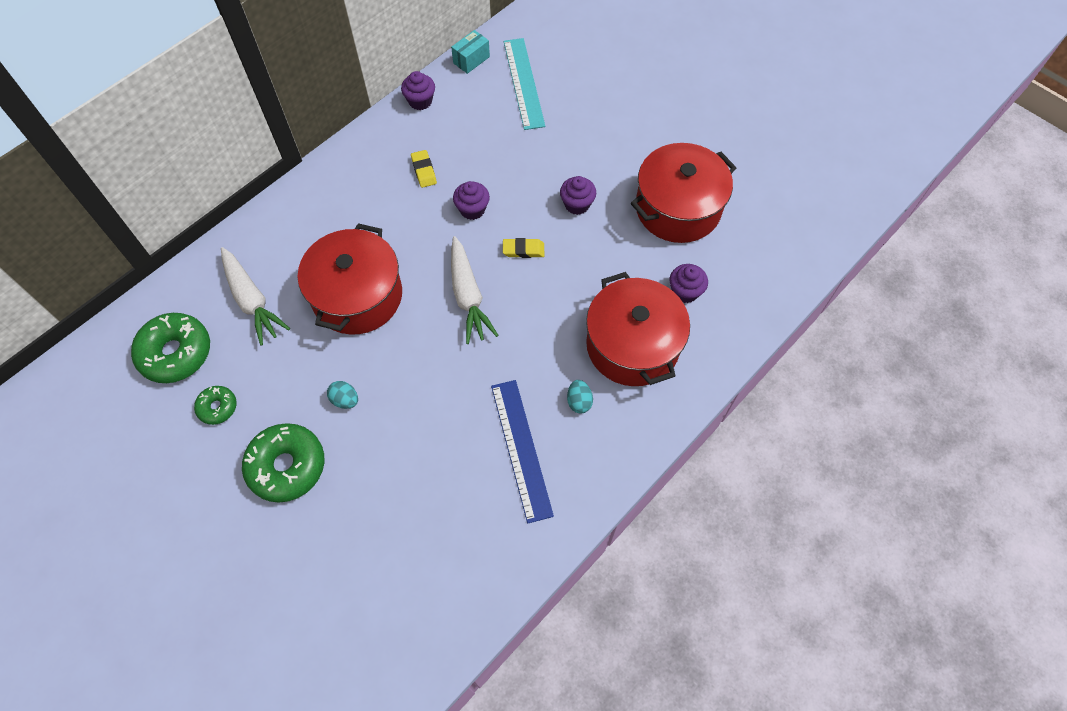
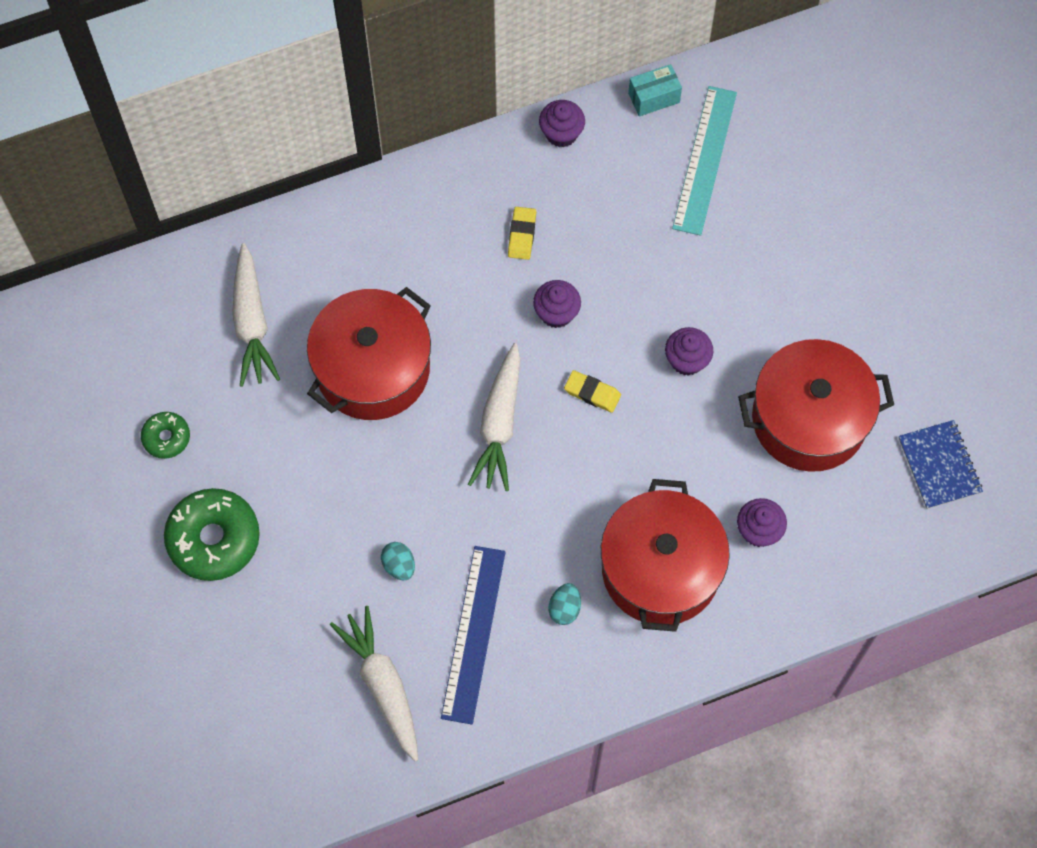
camera: 25 degrees right, 5 degrees up
(176, 353) = (145, 352): green donut -> none
(345, 400) = (306, 490): turquoise egg -> turquoise egg (399, 565)
(470, 518) = (382, 685): none -> white carrot
(777, 203) = (939, 465): none -> blue notebook

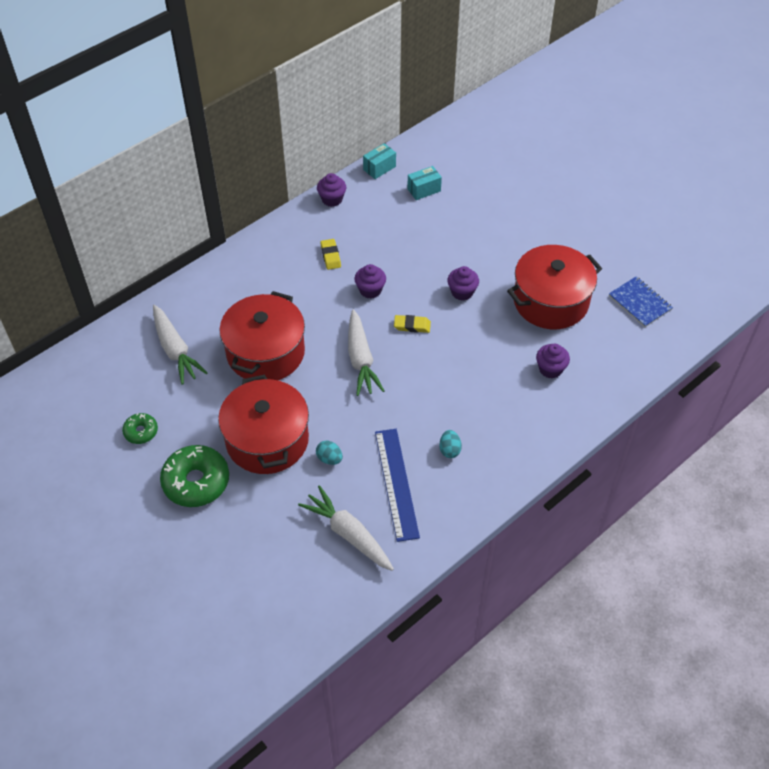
camera: 20 degrees left, 15 degrees down
(660, 569) = (500, 408): red pot -> red pot (267, 440)
(704, 160) = (424, 190): turquoise ruler -> turquoise box

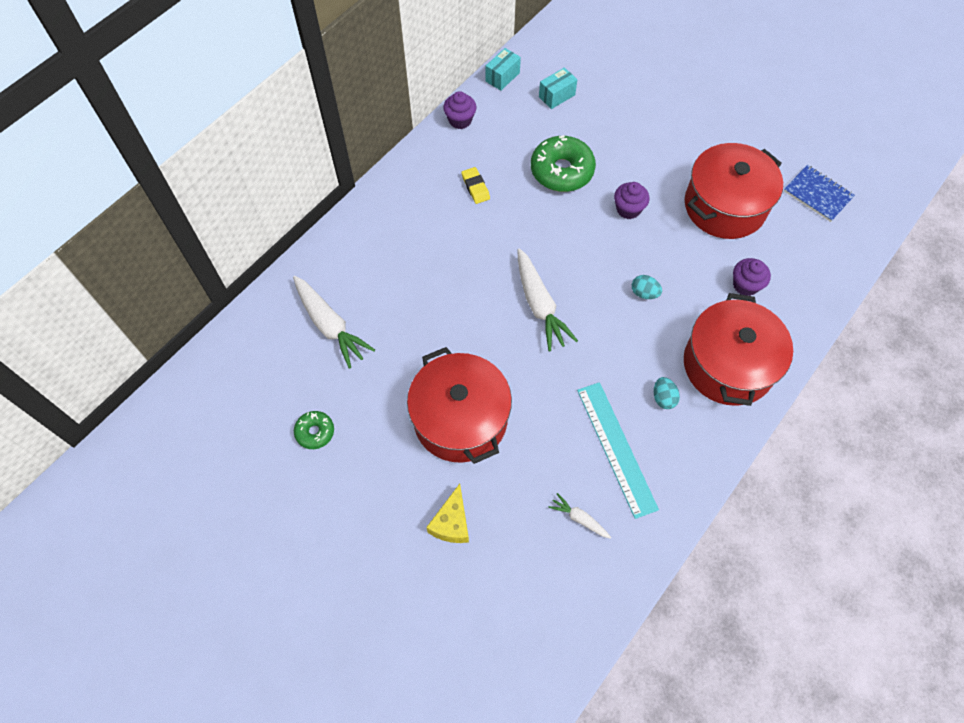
camera: 10 degrees left, 10 degrees up
(196, 482) = (393, 483): green donut -> green donut (562, 171)
(238, 520) = (451, 522): none -> yellow cheese
(265, 352) = (432, 313): red pot -> red pot (728, 365)
(329, 459) = (535, 430): turquoise egg -> turquoise egg (644, 293)
(348, 534) = (579, 518): white carrot -> white carrot, size x0.50
(370, 290) = (529, 221): purple cupcake -> none
(396, 483) = (616, 448): blue ruler -> turquoise ruler
(412, 326) = (585, 257): yellow eraser -> none

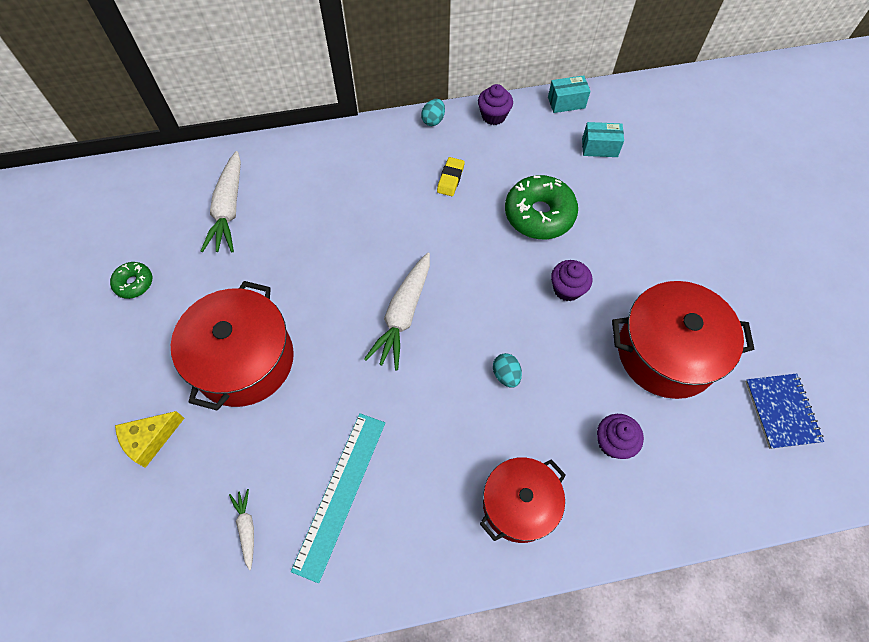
camera: 40 degrees right, 0 degrees up
(663, 398) = (427, 484): turquoise egg -> turquoise egg (433, 120)
(728, 365) = (519, 504): red pot -> red pot, size x0.66

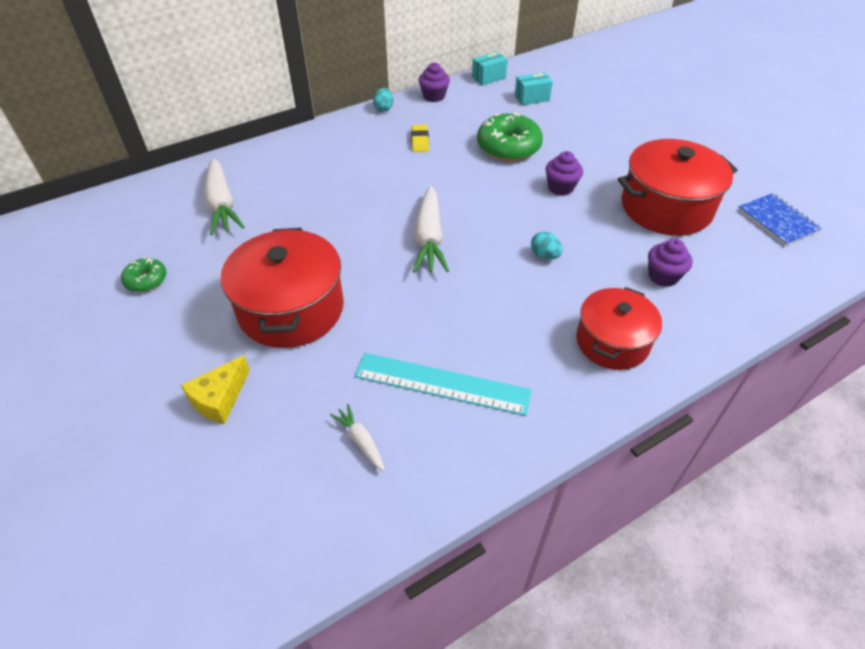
camera: 20 degrees left, 15 degrees down
(340, 493) = (442, 383): turquoise ruler -> turquoise ruler turned 75 degrees counterclockwise

